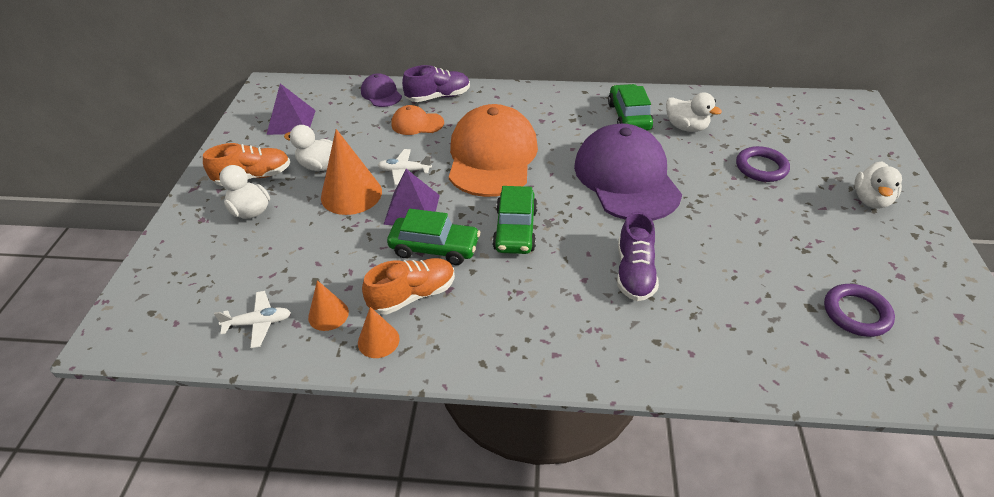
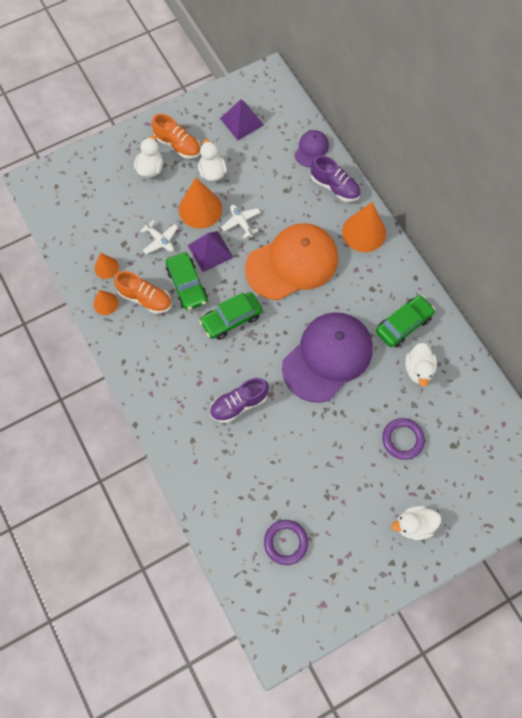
camera: 55 degrees right, 25 degrees up
(258, 323) = (81, 240): white plane -> white plane (160, 240)
(417, 123) = (294, 195): orange cap -> none
(506, 100) = (364, 232): none -> orange cone

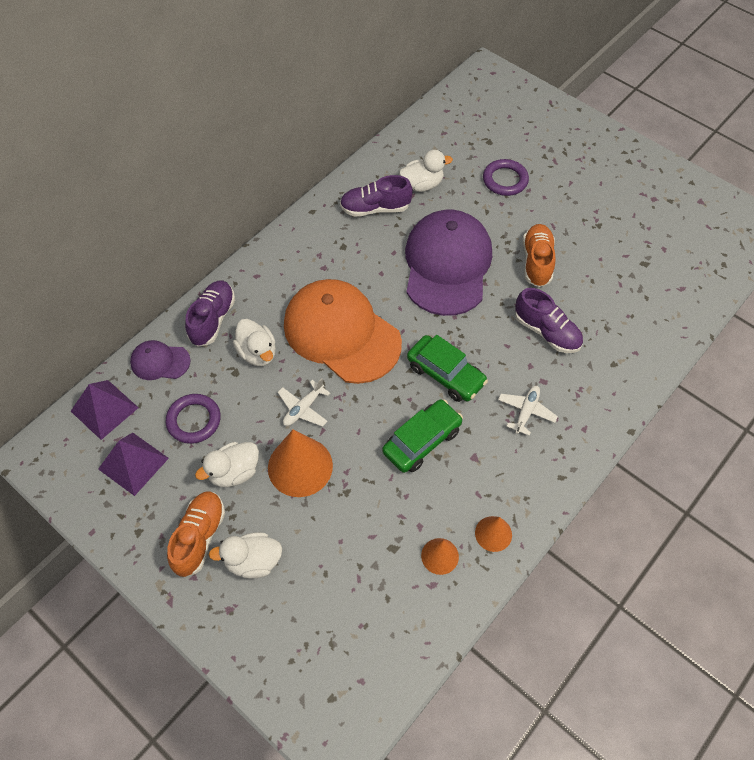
camera: 110 degrees left, 10 degrees down
(145, 298) = (463, 485): orange shoe -> orange shoe (537, 262)
(160, 240) = (369, 500): white plane -> white plane (526, 412)
(210, 251) = (360, 431): purple pyramid -> purple pyramid (104, 409)
(285, 542) = (665, 245): purple ring -> purple ring (194, 420)
(327, 357) = (447, 265): purple cap -> purple cap turned 75 degrees clockwise
(364, 232) = (269, 273): orange cone -> none
(403, 324) = (375, 208): green car -> purple shoe
(414, 525) = (584, 153): white duck -> white duck (257, 353)

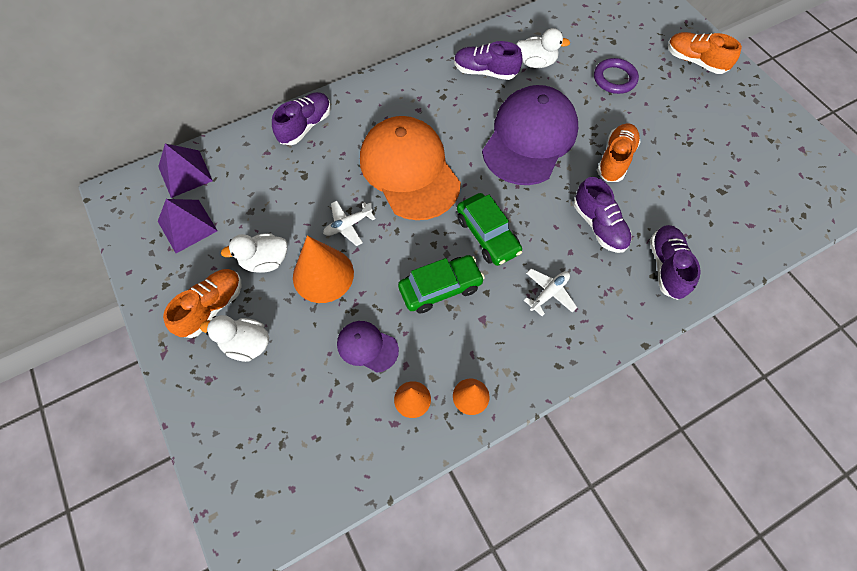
camera: 20 degrees right, 5 degrees up
(160, 362) = (247, 148): purple cap -> purple cap (367, 346)
(194, 420) = (252, 206): purple ring -> none
(257, 353) = (330, 165): white duck -> none
(574, 141) = (695, 61): none -> orange shoe
(622, 351) = (666, 267): none -> purple shoe

